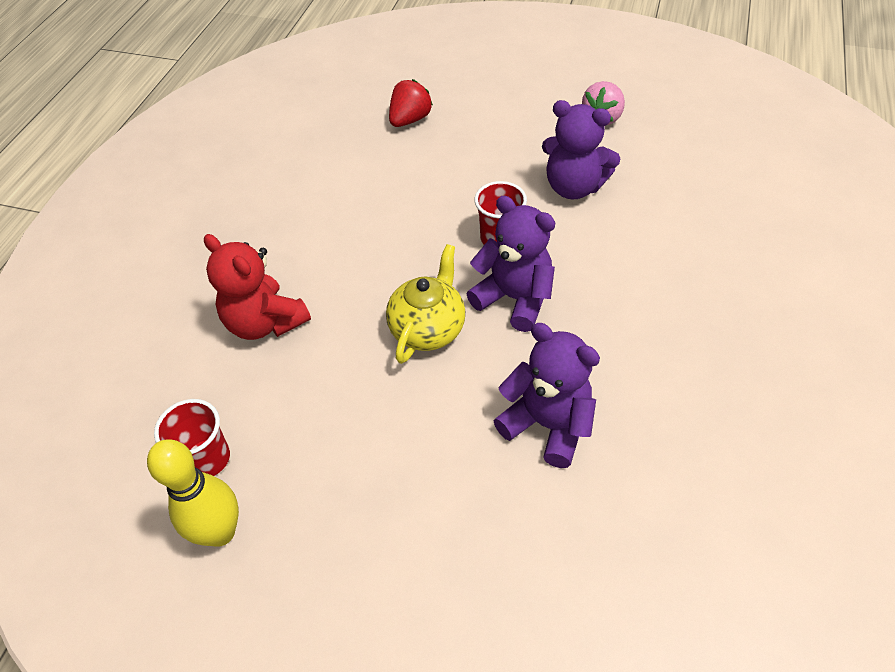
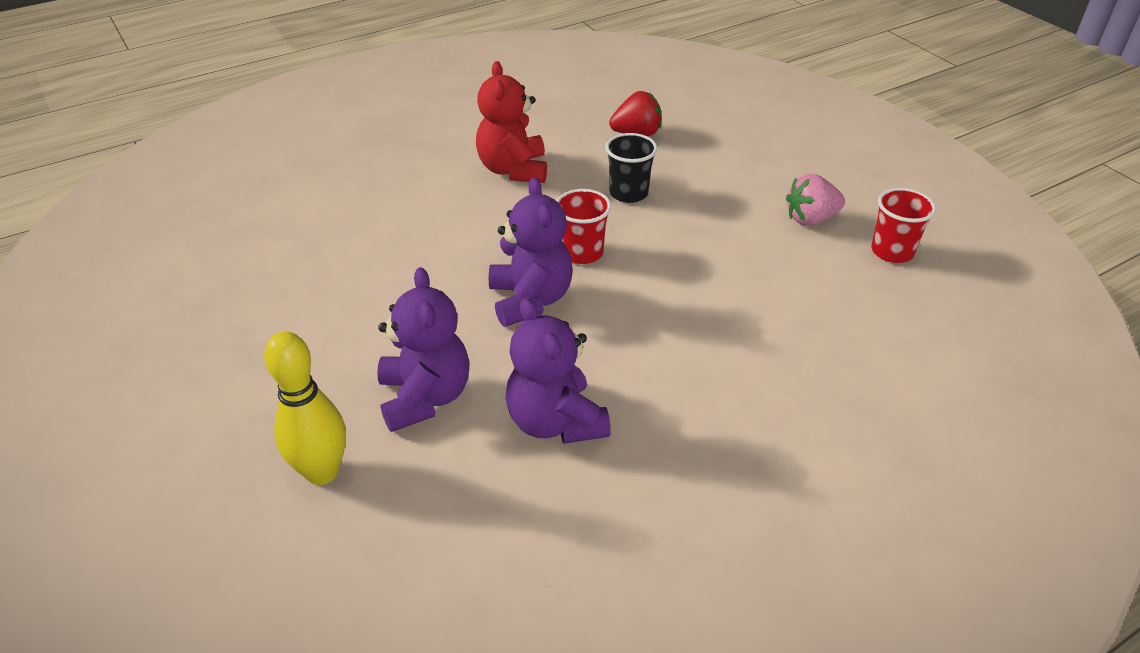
camera: 40 degrees right, 10 degrees down
(207, 459) = (201, 259): red cup -> red cup (892, 252)
(220, 532) = (149, 303): yellow bowling pin -> yellow bowling pin (322, 472)
(265, 322) = (345, 204): red teddy bear -> red teddy bear (513, 170)
(428, 329) = (439, 277): yellow teapot -> none
(468, 171) = (628, 193): none -> black cup
(573, 187) = (701, 254): purple teddy bear -> purple teddy bear (555, 422)

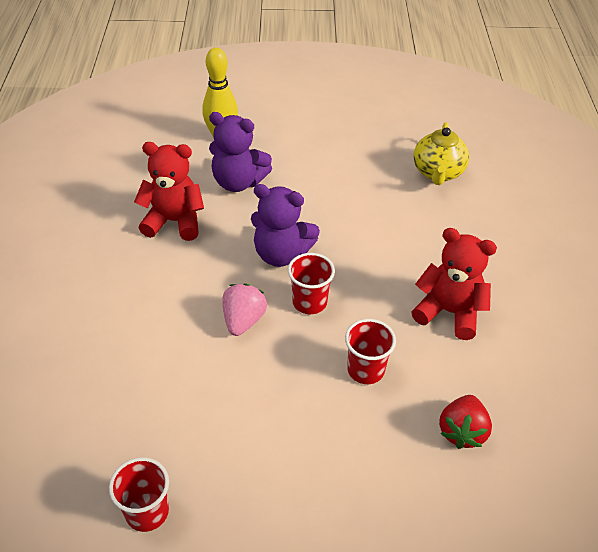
camera: 120 degrees right, 5 degrees up
(287, 233) = (437, 173): none -> yellow teapot
(555, 422) = (174, 221): purple teddy bear -> red teddy bear
(628, 193) = (365, 370): black cup -> red cup
(810, 219) = (236, 482): pink strawberry -> pink strawberry (243, 320)

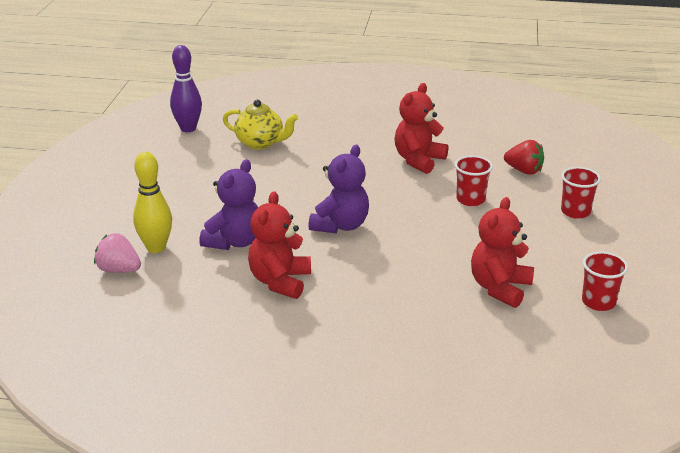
camera: 80 degrees left, 15 degrees down
(172, 403) = (500, 288): none -> red teddy bear
(243, 320) = (415, 249): pink strawberry -> pink strawberry (119, 270)
(309, 302) = (399, 217): red cup -> red cup (575, 212)
(447, 118) = (188, 128): none -> purple bowling pin

